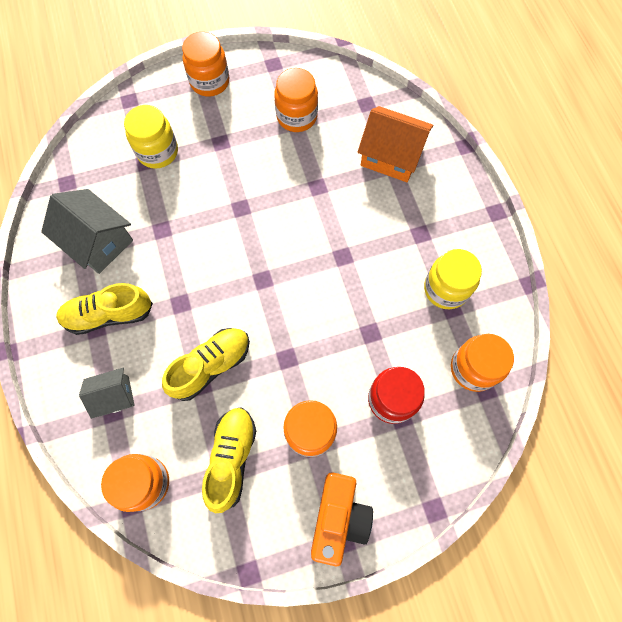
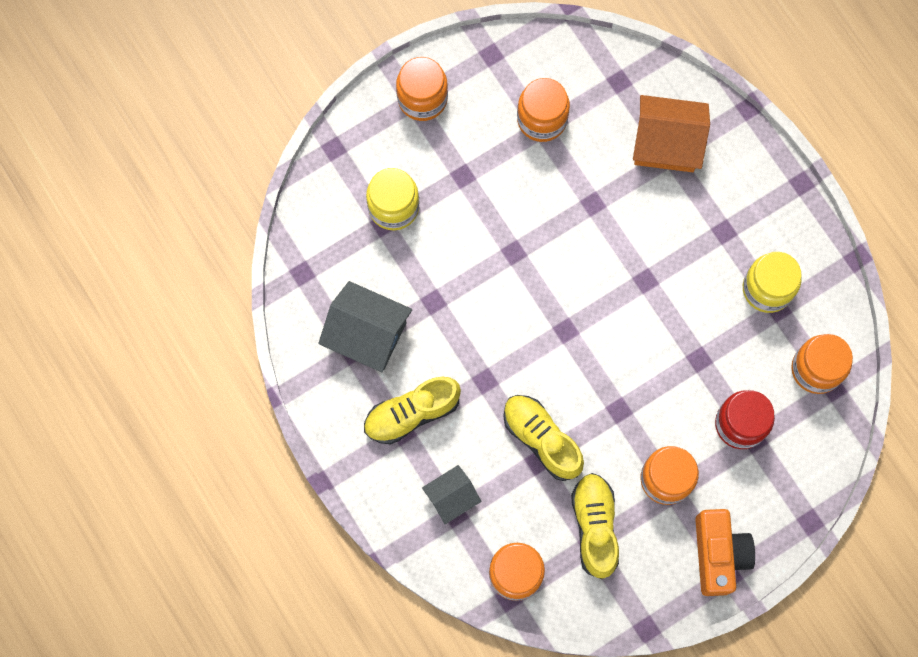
camera: 15 degrees left, 5 degrees up
(211, 366) = (541, 439): yellow shoe -> yellow shoe turned 75 degrees counterclockwise

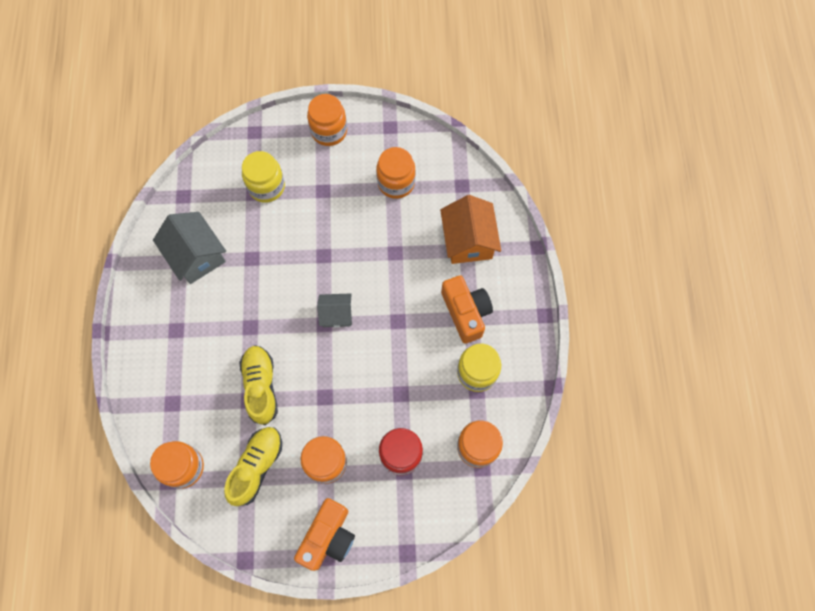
camera: 30 degrees right, 5 degrees down
(412, 413) = (189, 321): yellow shoe -> none
(451, 497) = (177, 391): grey house -> grey house (336, 314)
(666, 143) = (468, 240): orange house -> orange house turned 45 degrees clockwise
(714, 228) = (466, 312): none -> orange camera

